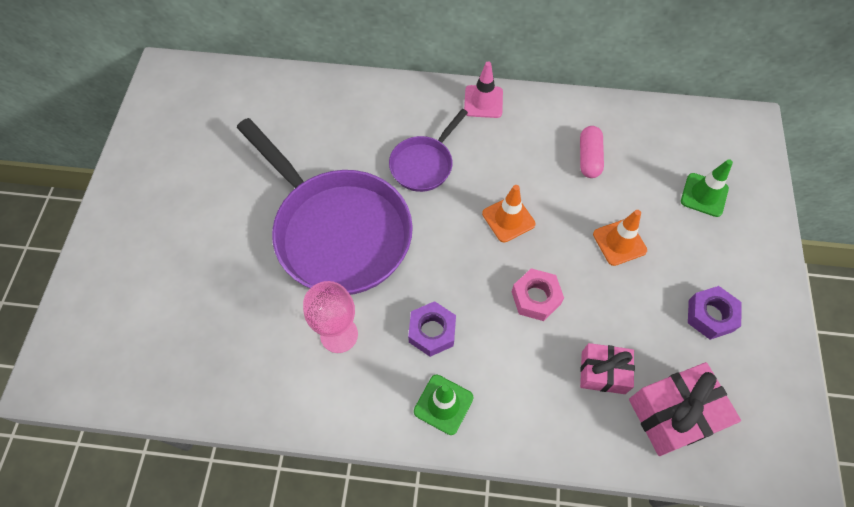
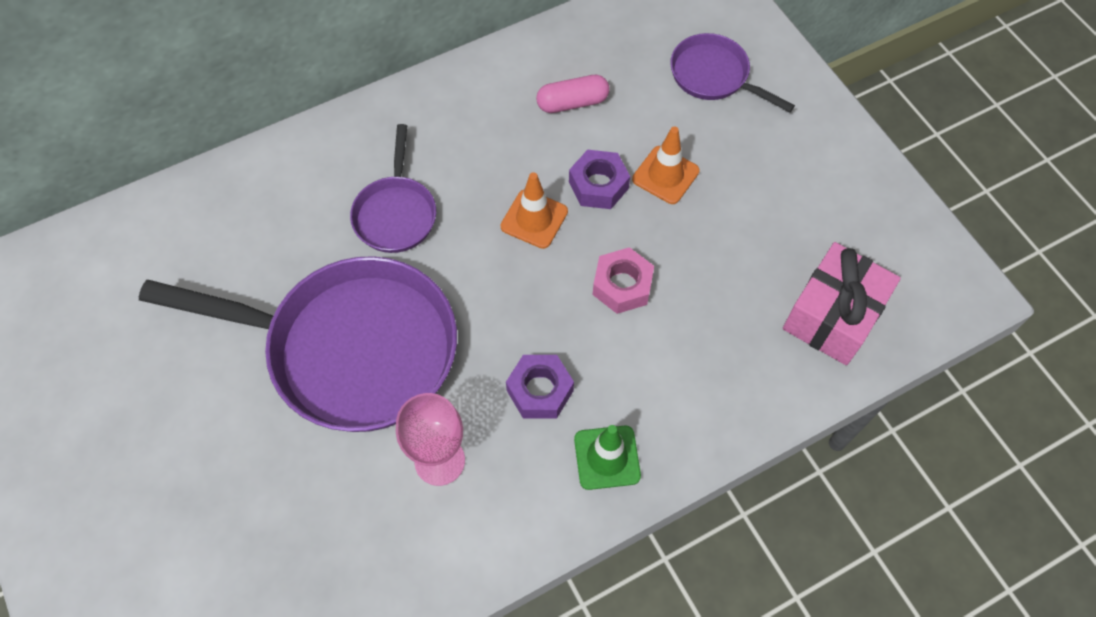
camera: 35 degrees left, 0 degrees up
(483, 102) = (412, 104): pink traffic cone -> none
(589, 158) = (572, 103): pink capsule -> pink capsule turned 75 degrees counterclockwise
(603, 372) = (740, 319): pink gift -> none
(704, 195) = (714, 76): green traffic cone -> purple pan
(710, 315) = (801, 196): purple nut -> purple nut (598, 185)

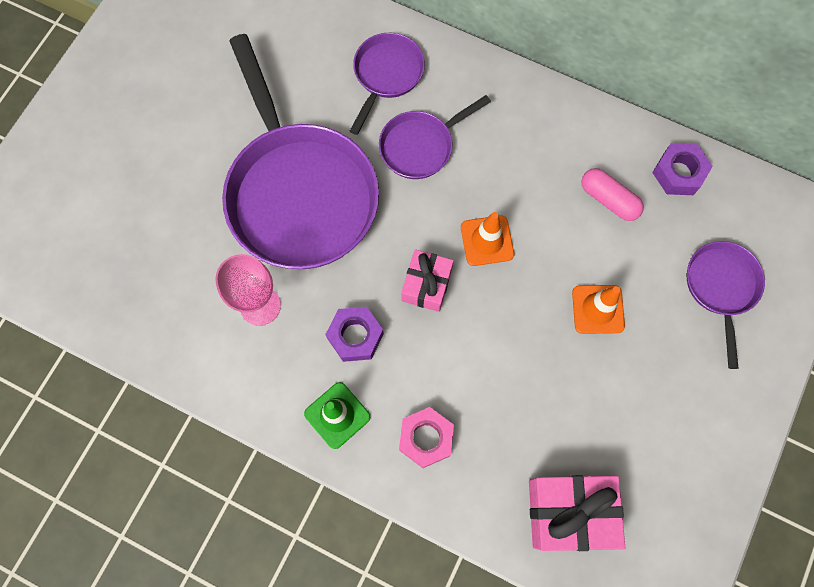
camera: 55 degrees right, 10 degrees up
(298, 196) = (386, 75): none -> purple pan
(537, 296) = (426, 285): none -> pink gift
(598, 185) = (550, 266): purple nut -> purple nut (678, 173)
(622, 285) = (479, 339): pink nut -> pink nut (426, 438)

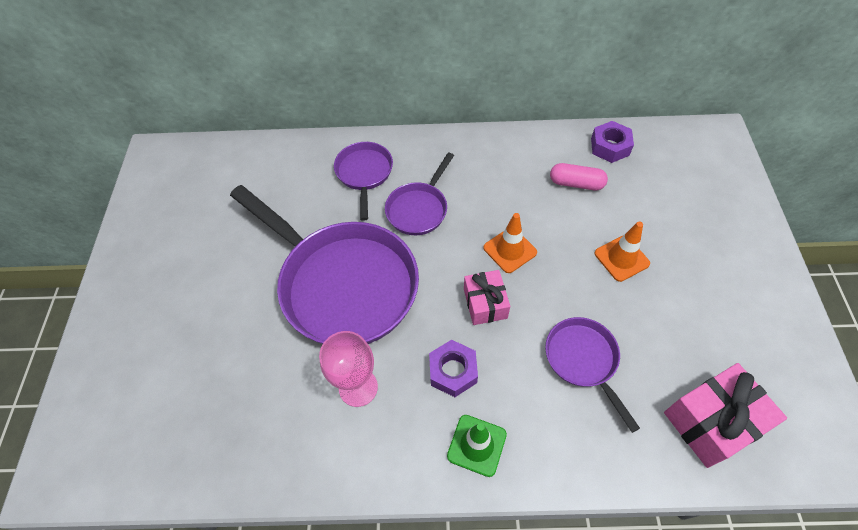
camera: 25 degrees left, 15 degrees down
(426, 438) = (561, 424): pink nut -> none
(721, 288) = (692, 204): purple pan -> purple pan (583, 361)

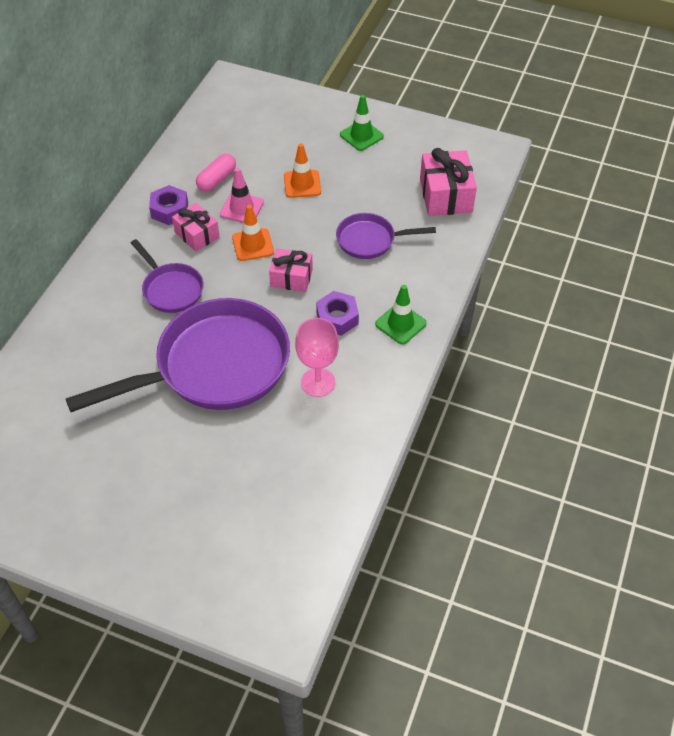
camera: 70 degrees left, 5 degrees down
(364, 174) = (102, 316): purple pan -> none
(495, 199) = (197, 235): none -> pink gift
(552, 220) = (241, 208): none -> pink traffic cone
(610, 147) = (195, 144): purple nut -> purple nut (170, 210)
(738, 286) = (361, 135): none -> green traffic cone

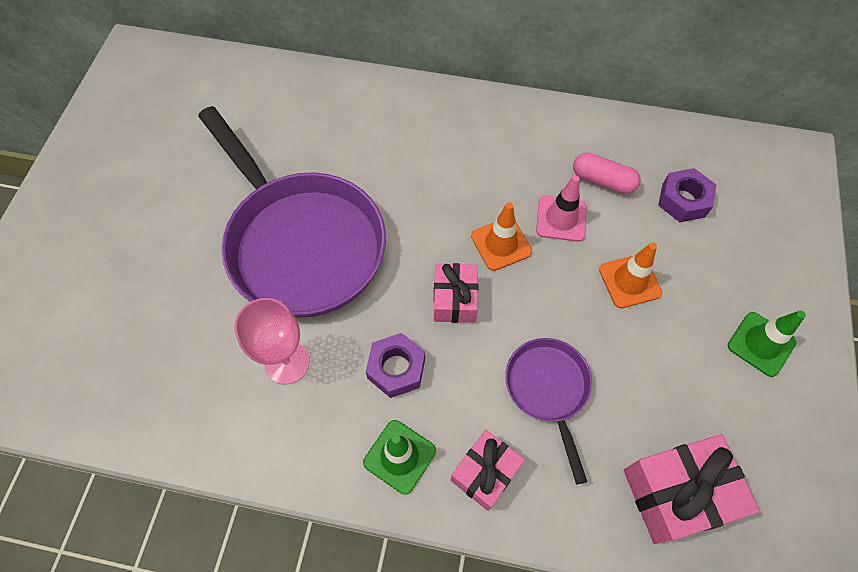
camera: 80 degrees right, 10 degrees up
(170, 210) = (534, 144): purple nut -> purple nut (683, 200)
(171, 289) = (410, 174): purple pan -> none
(197, 235) = (502, 181): pink gift -> pink gift (485, 473)

